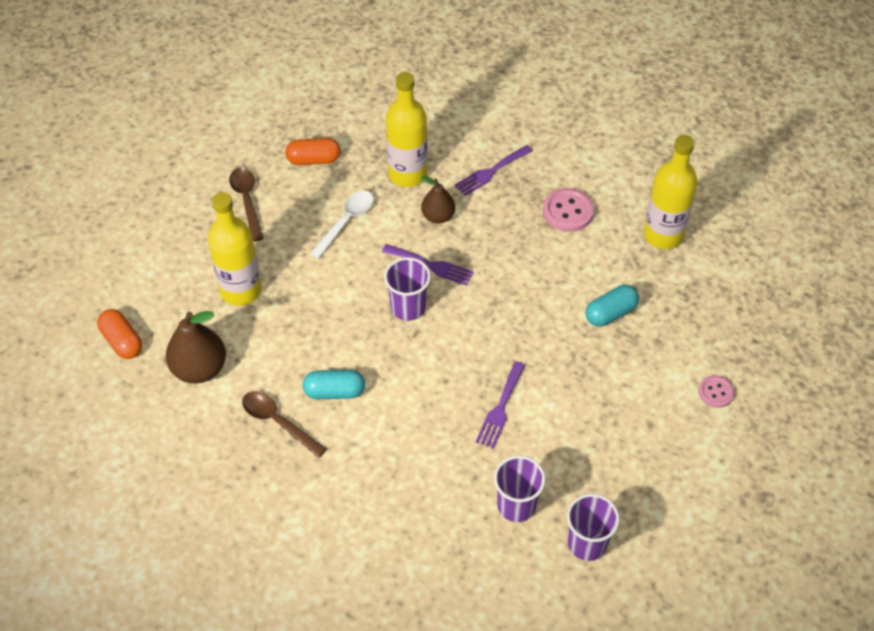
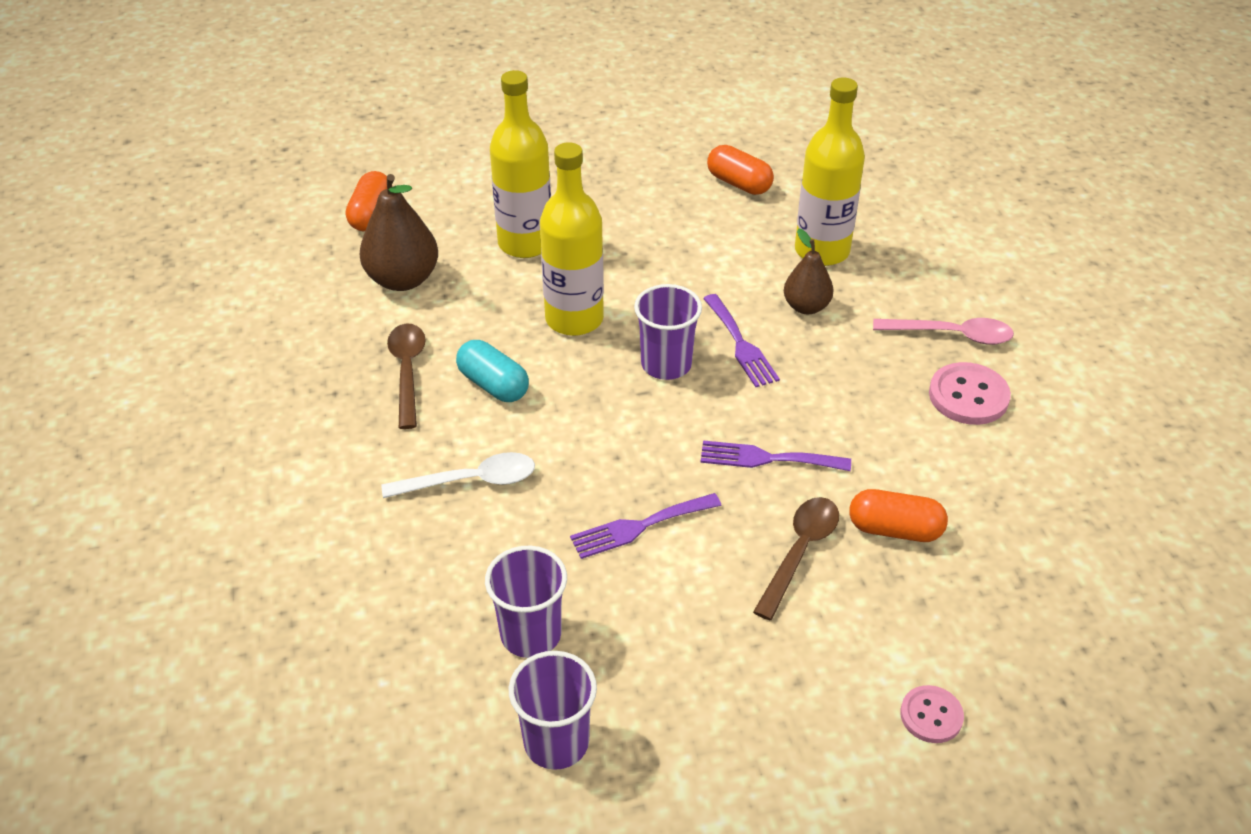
camera: 45 degrees right, 10 degrees down
(247, 200) = (629, 178): brown spoon -> brown spoon (800, 552)
(346, 222) = (702, 252): white spoon -> white spoon (471, 481)
(491, 172) = (920, 304): purple fork -> purple fork (767, 458)
(525, 180) = (952, 335): none -> pink spoon
(610, 313) = (895, 529): turquoise capsule -> orange capsule
(663, 235) = (1068, 498): yellow bottle -> yellow bottle (574, 319)

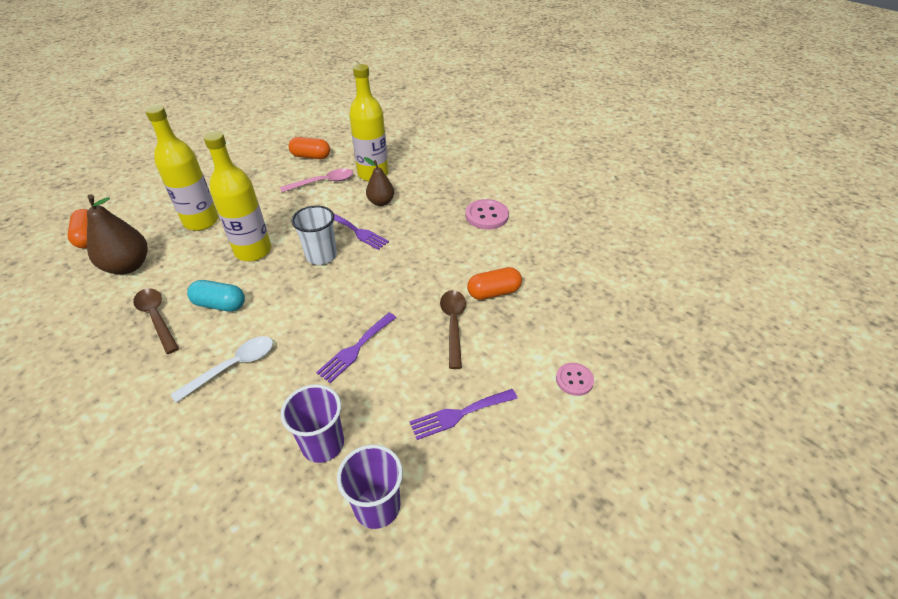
camera: 30 degrees left, 0 degrees up
(666, 364) = (321, 256): purple cup -> white cup
(767, 458) = (406, 283): purple fork -> purple fork (459, 414)
(952, 335) = (461, 191): pink spoon -> pink spoon (323, 182)

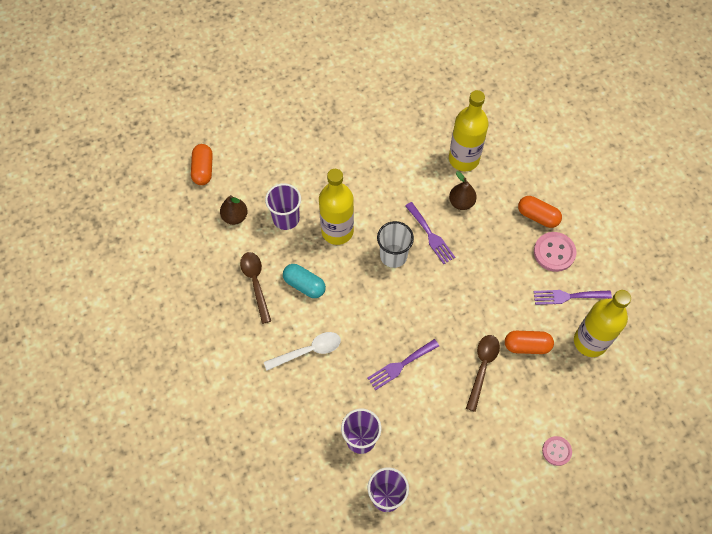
camera: 20 degrees right, 20 degrees up
(128, 266) = (235, 217): brown pear -> brown pear, size x0.63
(191, 254) = (286, 218): none -> purple cup
(201, 221) = (297, 178): yellow bottle -> yellow bottle (590, 341)
(311, 156) = (409, 112): orange capsule -> orange capsule (537, 216)
(323, 182) = (414, 157): pink spoon -> none
(459, 414) = (461, 449): purple fork -> purple fork (568, 296)

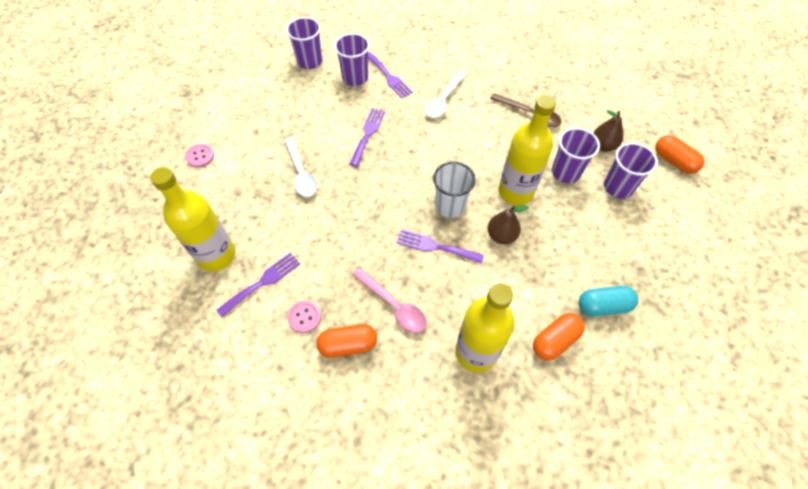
camera: 140 degrees right, 5 degrees down
(264, 182) = (618, 187): none -> purple cup
(304, 285) = (494, 137): turquoise capsule -> turquoise capsule (603, 306)
(330, 415) = (389, 77): none -> purple fork
(461, 202) = (436, 300): brown pear -> brown pear (501, 236)
(482, 367) = (301, 173): brown spoon -> white spoon
(491, 218) = (394, 306): none -> pink spoon
(527, 346) = (274, 213): orange capsule -> orange capsule (555, 340)
(554, 252) = (304, 317): pink button -> pink button, size x0.63

